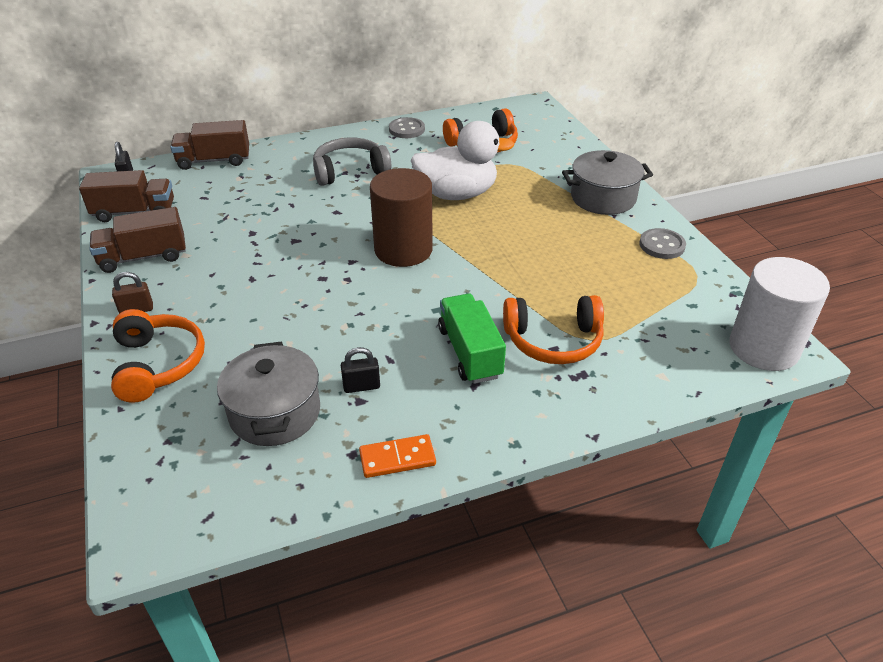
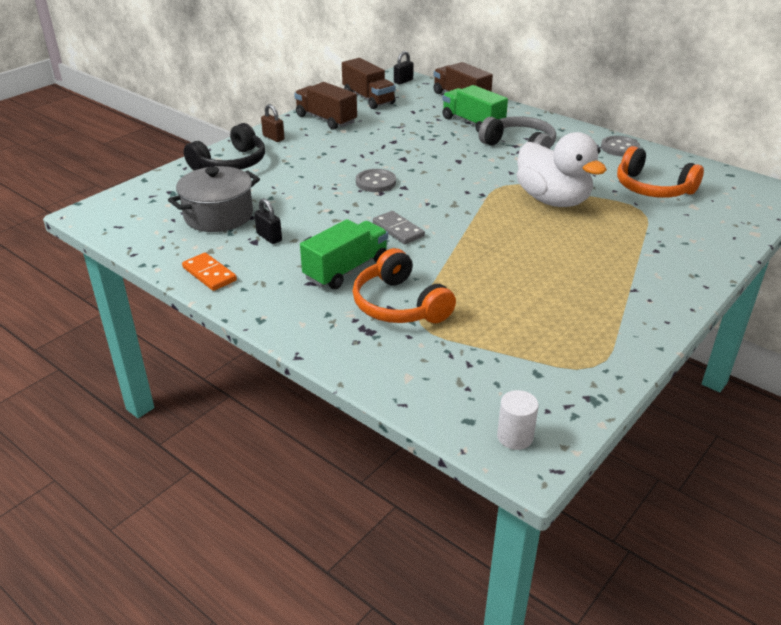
camera: 60 degrees right, 5 degrees down
(158, 364) = (230, 163): orange headphones -> black headphones
(274, 175) = (472, 123): none -> green truck
(403, 250) = (443, 202): brown cylinder -> none
(427, 294) = (398, 230): none -> grey domino
(603, 198) = (656, 275): grey pot -> none
(662, 245) = (619, 331): grey button -> grey button (376, 182)
(763, 348) = (515, 437): white cylinder -> white cylinder, size x0.45

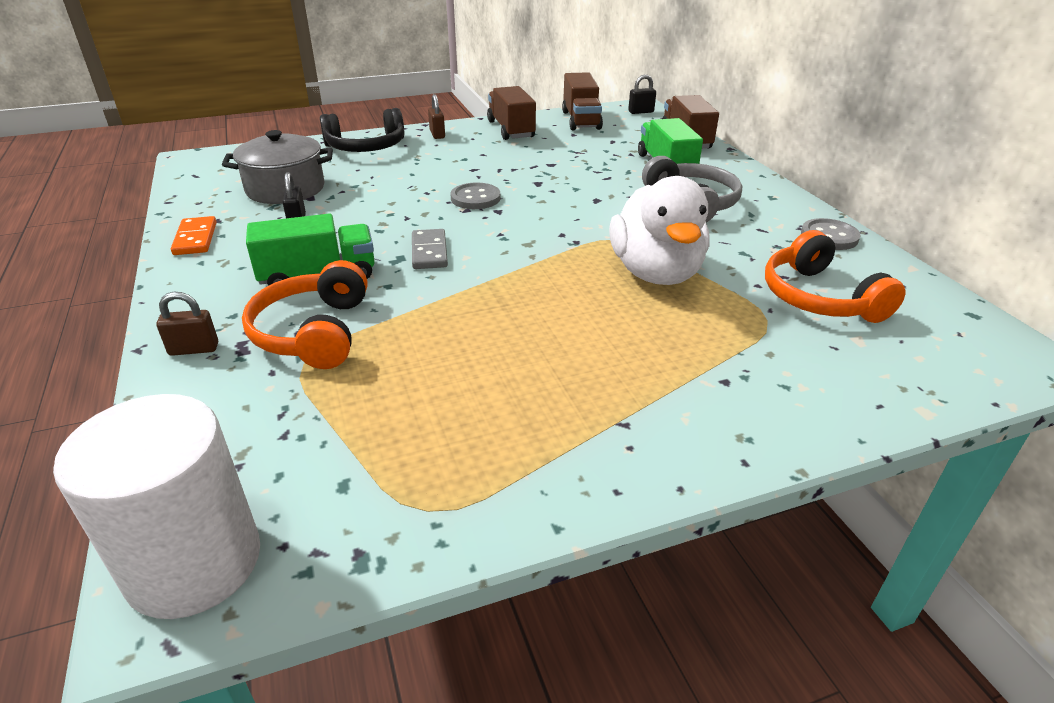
camera: 30 degrees right, 0 degrees up
(337, 342) = (194, 349): none -> brown padlock
(515, 437) = (194, 562): white cylinder -> white cylinder, size x2.23

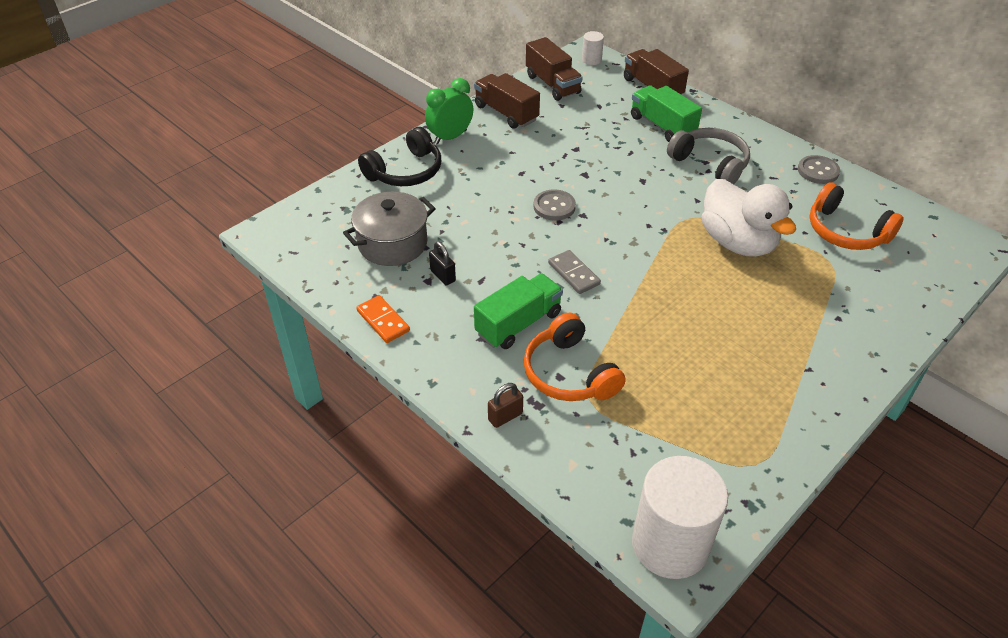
camera: 25 degrees left, 10 degrees up
(437, 134) = (450, 137): brown padlock -> green clock
(641, 112) = (591, 60): black padlock -> white cylinder

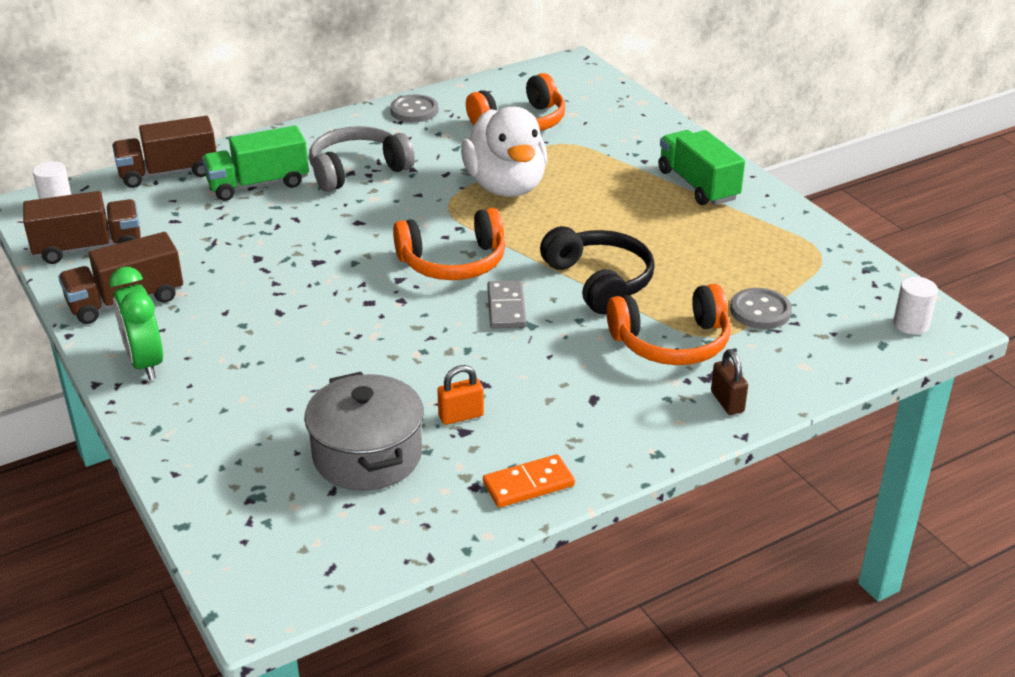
camera: 75 degrees left, 10 degrees down
(405, 171) = (200, 421): black headphones -> black headphones (599, 281)
(443, 276) = (461, 416): black padlock -> orange padlock
(518, 323) = (577, 366): green truck -> green truck (698, 185)
(554, 206) = (369, 298): grey button -> grey button (760, 311)
(573, 274) = (506, 307): grey domino -> grey domino turned 75 degrees counterclockwise
(617, 236) = (453, 262): none -> orange headphones
(670, 544) = (911, 324): white cylinder -> white cylinder, size x0.45
(737, 242) = (506, 186): white duck -> white duck turned 90 degrees clockwise

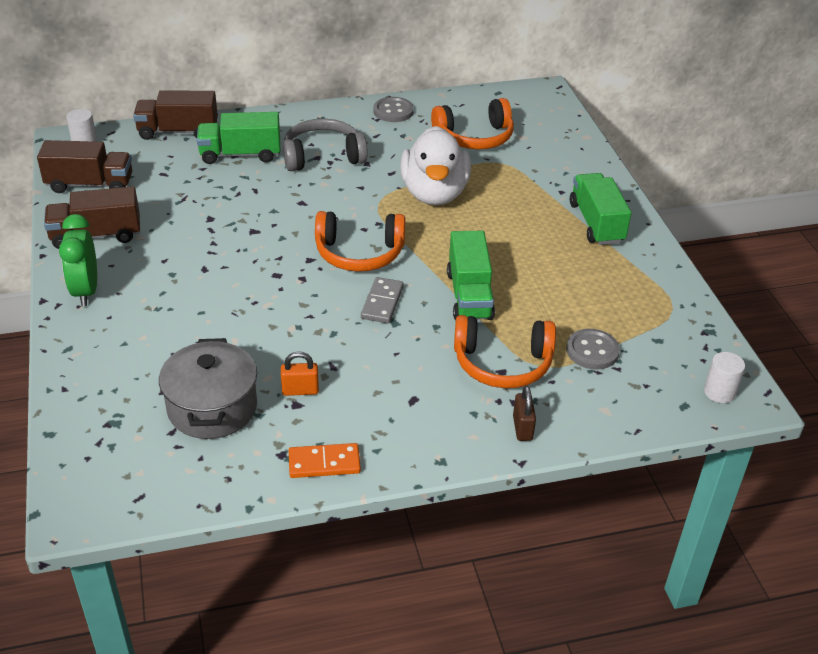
camera: 15 degrees right, 5 degrees up
(599, 281) = (469, 295): black headphones -> green truck

